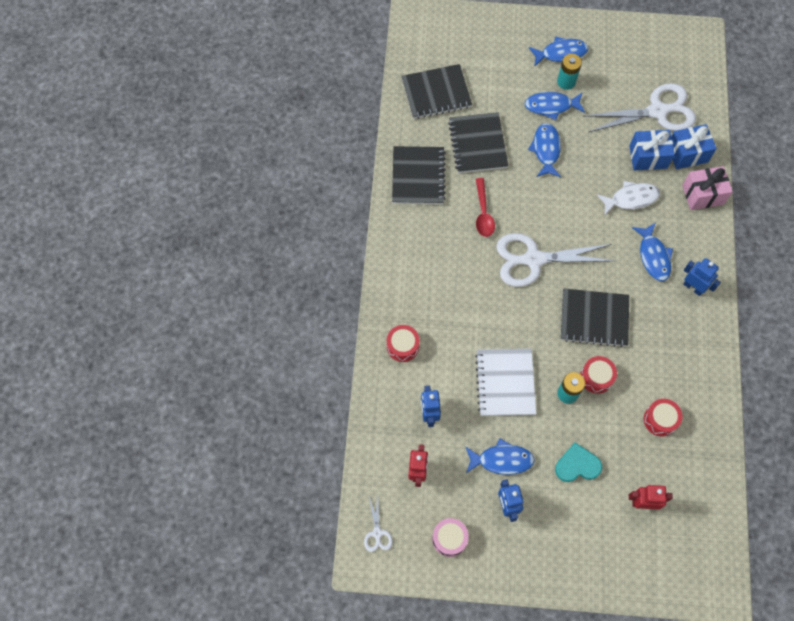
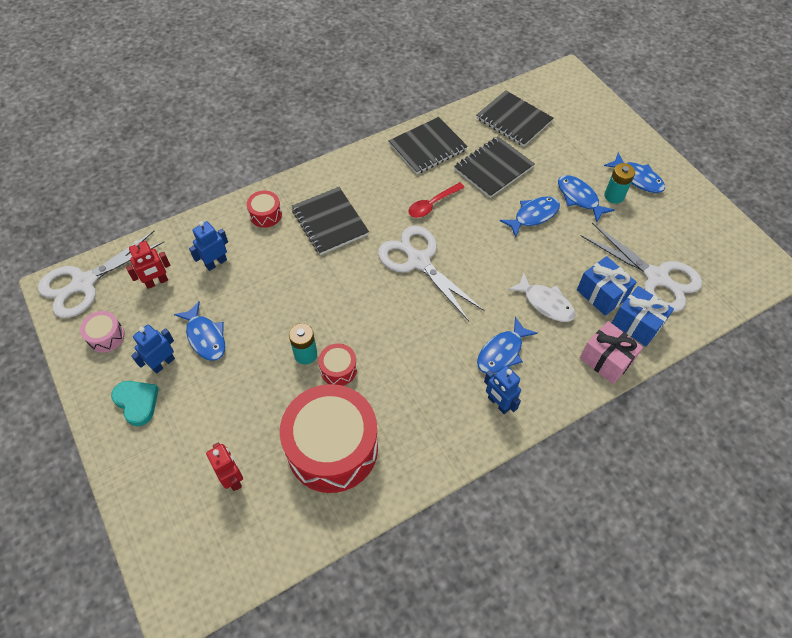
camera: 55 degrees right, 10 degrees down
(377, 533) = (84, 283): white scissors -> white scissors, size x2.27
(505, 383) = (282, 301): white notebook -> none
(577, 465) = (237, 399): turquoise heart -> turquoise heart (137, 402)
(594, 318) = (397, 336): black notebook -> black notebook (330, 222)
(660, 420) = (332, 448): red drum -> red drum, size x2.33
(693, 287) = (498, 403): blue robot -> blue robot turned 135 degrees clockwise

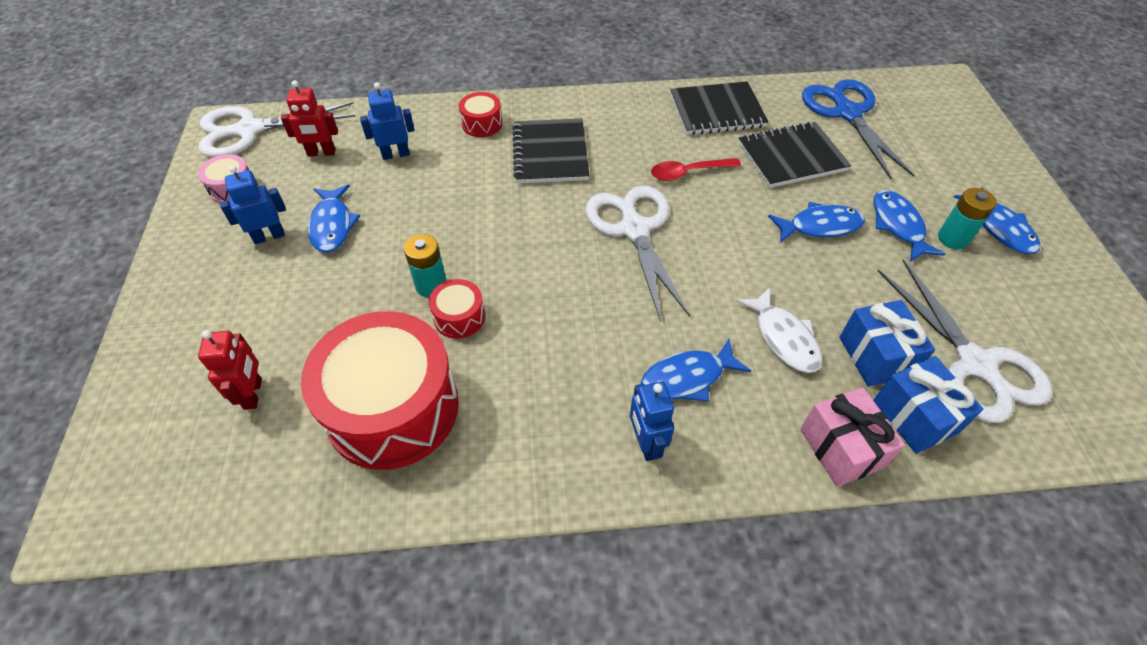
camera: 25 degrees right, 5 degrees down
(137, 402) = (213, 267): turquoise heart -> none
(513, 120) = (847, 113): black notebook -> blue scissors

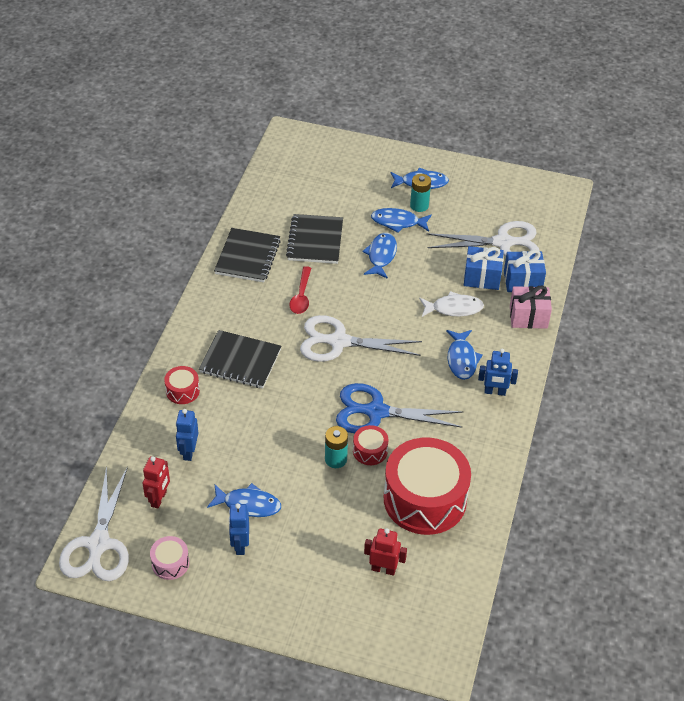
camera: 70 degrees left, 5 degrees down
(847, 113) = (288, 195): blue scissors -> blue scissors (376, 412)

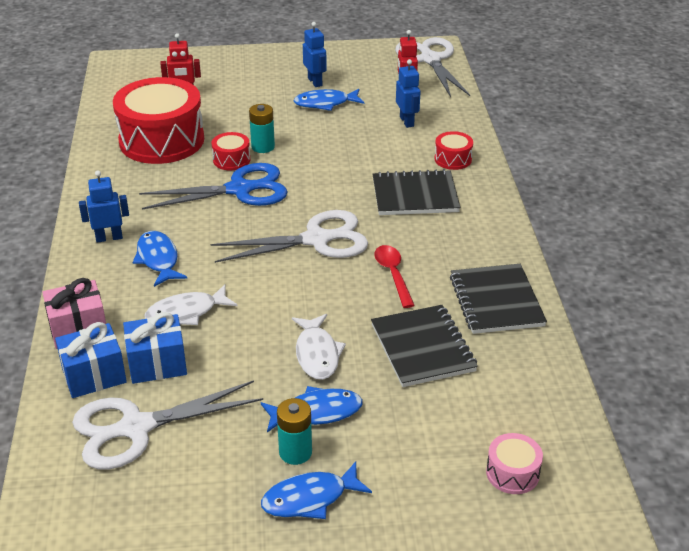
camera: 160 degrees right, 10 degrees down
(170, 563) = (364, 62): pink drum -> pink drum (512, 473)
(381, 256) = (317, 354): blue fish -> white fish

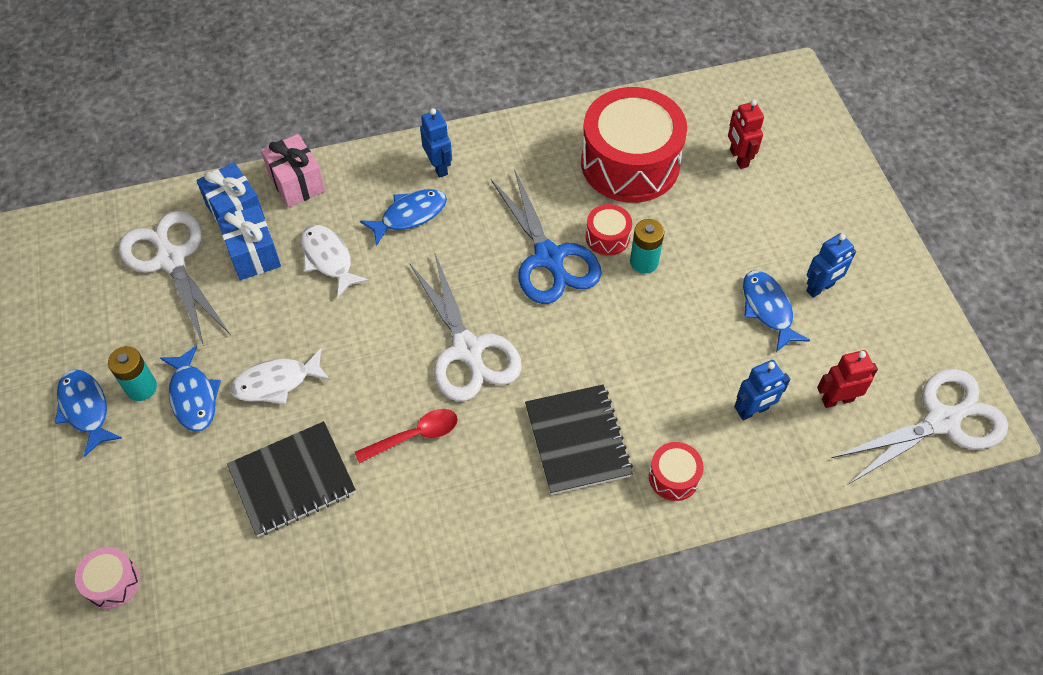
camera: 80 degrees right, 20 degrees up
(496, 301) = (380, 551): black notebook -> none

